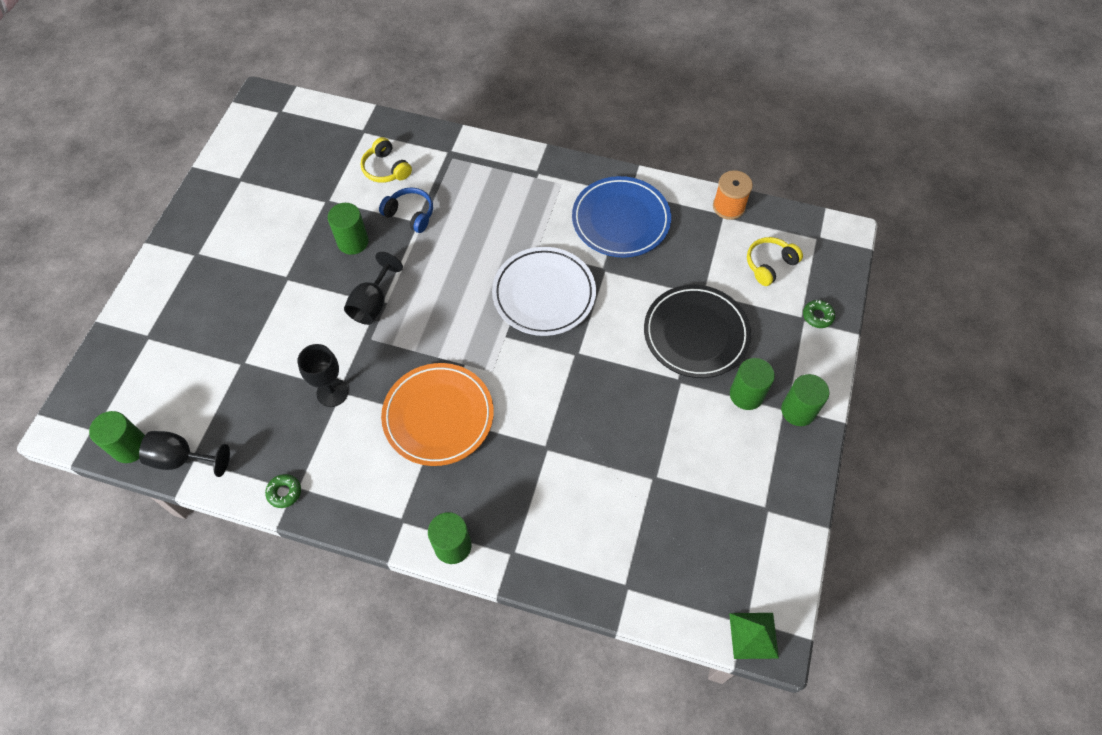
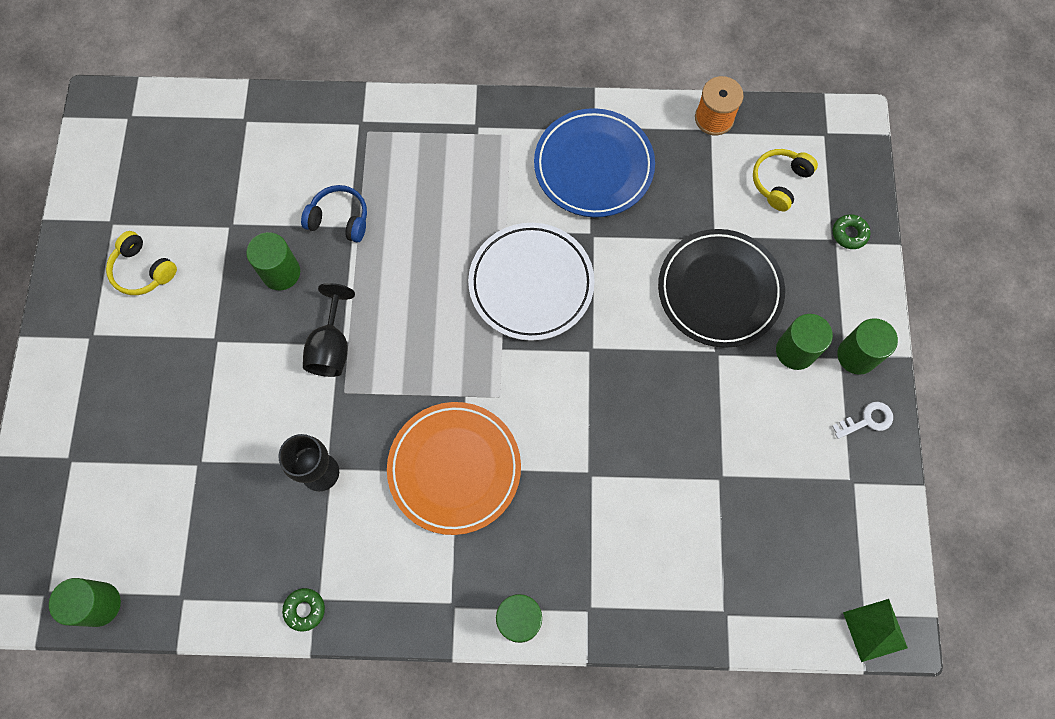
camera: 15 degrees left, 10 degrees up
(182, 459) = (168, 602): black goblet -> none
(386, 169) = (290, 165): yellow headphones -> yellow headphones (143, 270)
(793, 463) = (867, 420): none -> white key

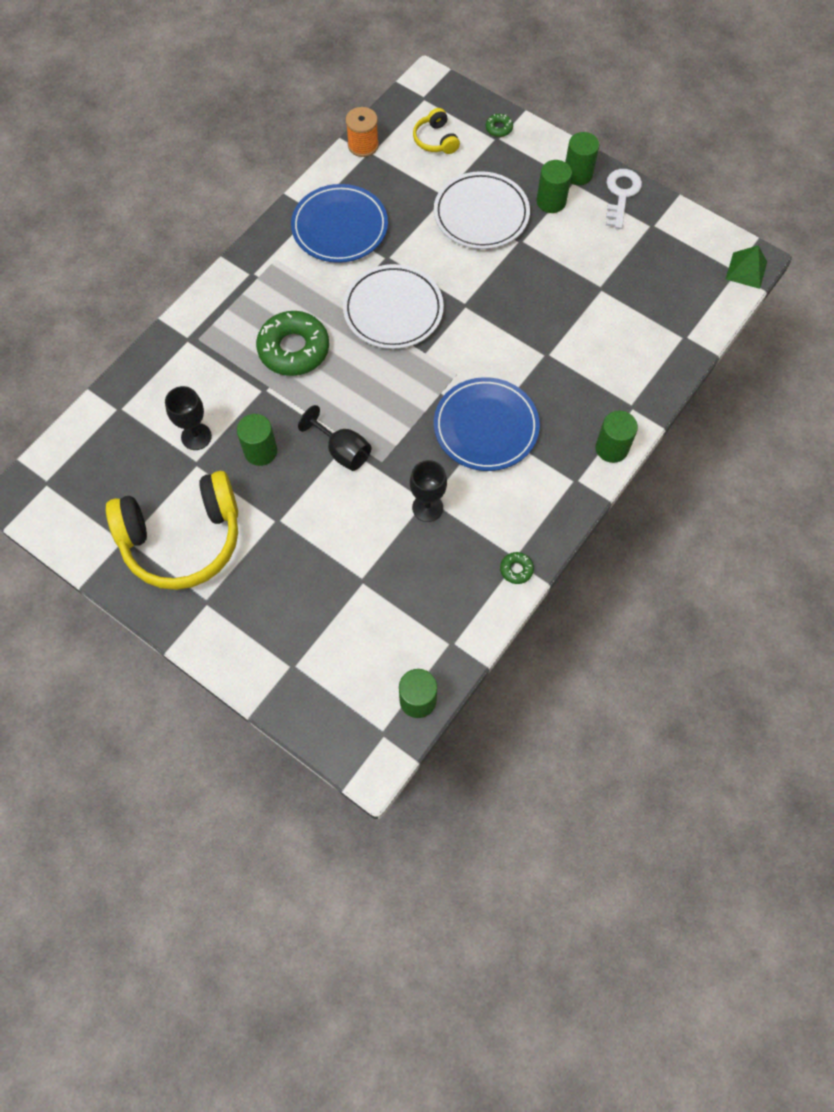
camera: 55 degrees left, 5 degrees down
(143, 270) = (183, 539): yellow headphones -> yellow headphones, size x2.24
(259, 205) = (196, 436): none -> black goblet
(339, 219) = (250, 393): blue headphones -> none
(417, 223) = (294, 349): none -> green donut
(454, 469) = (486, 427): orange plate -> blue plate
(719, 290) = (481, 214): black plate -> white plate
(867, 420) = (621, 195): white key -> white key, size x1.63

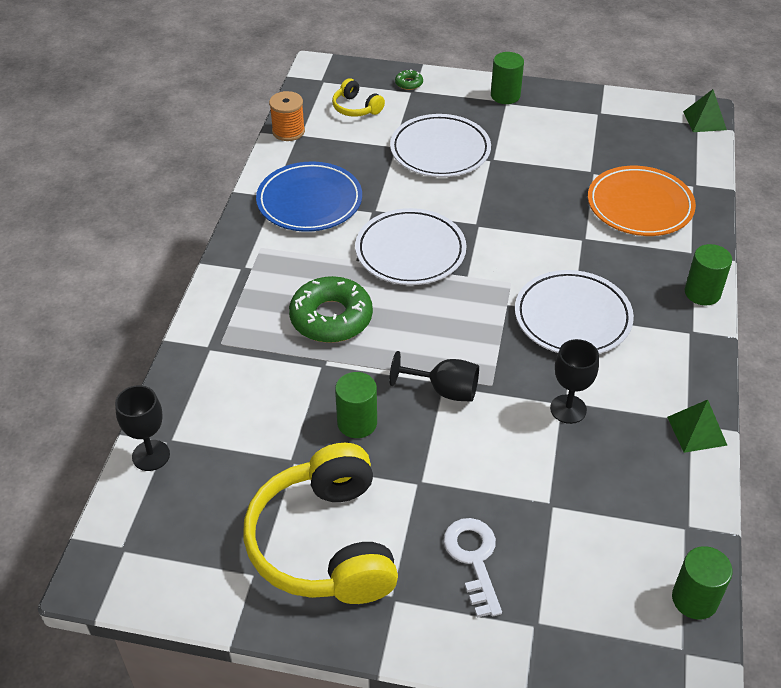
camera: 25 degrees left, 20 degrees down
(183, 539) = (324, 543): yellow headphones -> yellow headphones turned 120 degrees clockwise
(196, 436) = (276, 435): black goblet -> black goblet (151, 455)
(486, 427) = (572, 317): blue plate -> white plate
(516, 569) = (697, 431): green donut -> green pyramid
(551, 201) = (497, 122): green cylinder -> none
(619, 340) = (639, 206): none -> orange plate
(621, 195) = (555, 99): white key -> white key (473, 559)

